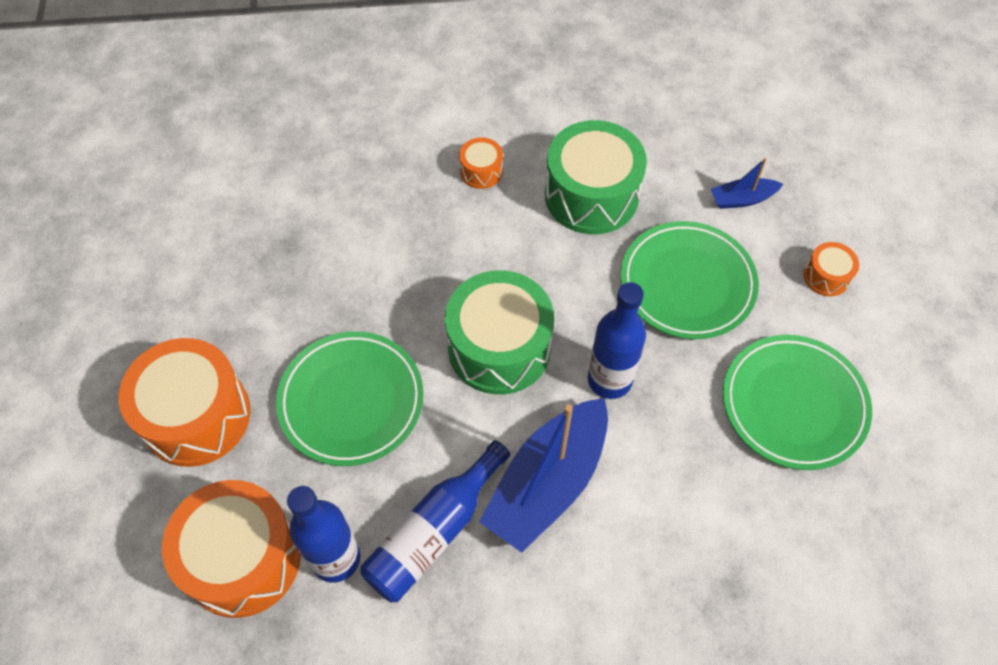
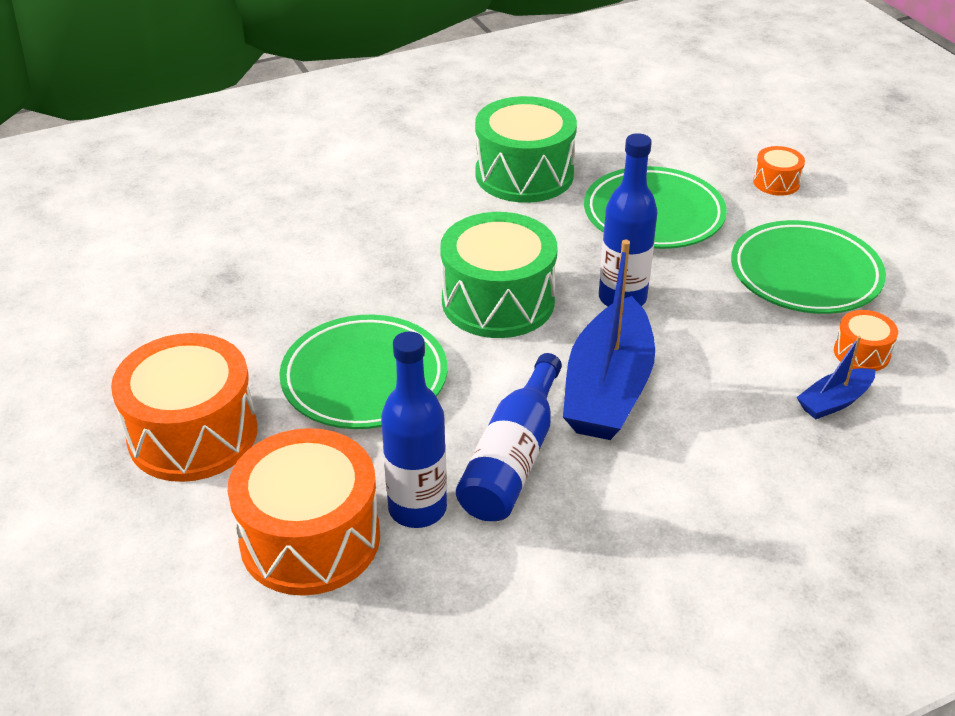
camera: 20 degrees left, 20 degrees down
(481, 171) = (404, 180): orange drum -> orange drum (861, 353)
(742, 199) = (667, 148): blue boat -> blue boat (834, 401)

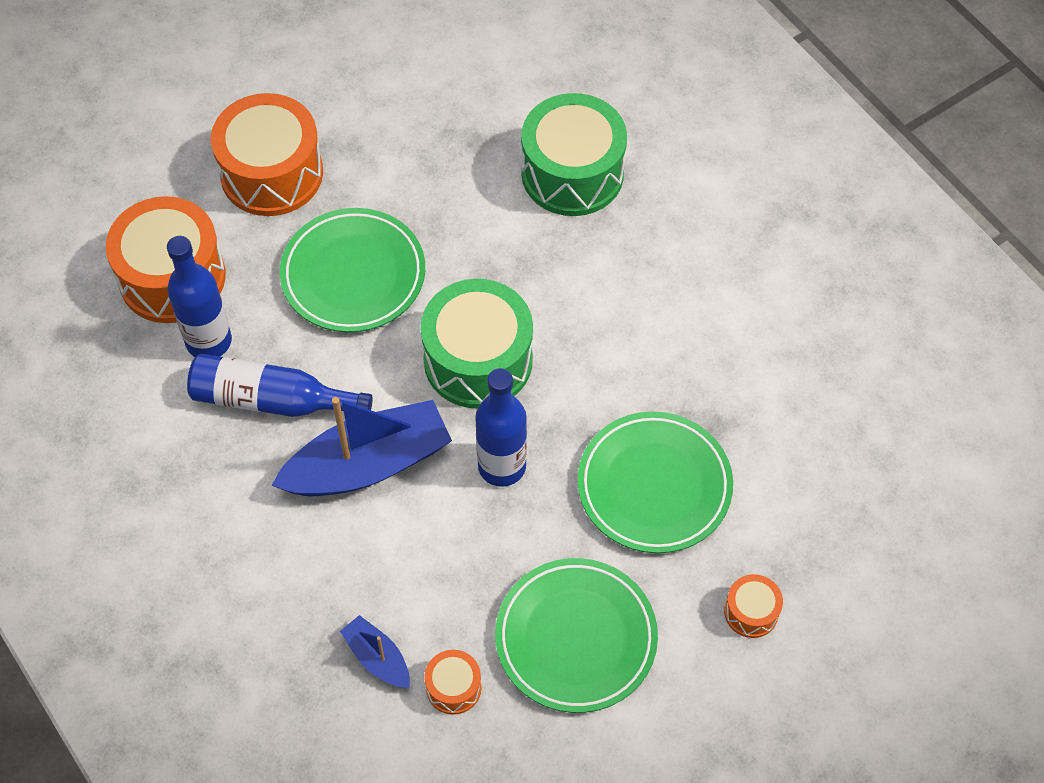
camera: 80 degrees right, 20 degrees up
(524, 174) = (703, 354): green drum -> green drum (572, 173)
(608, 389) = (368, 464): blue boat -> blue boat turned 150 degrees clockwise

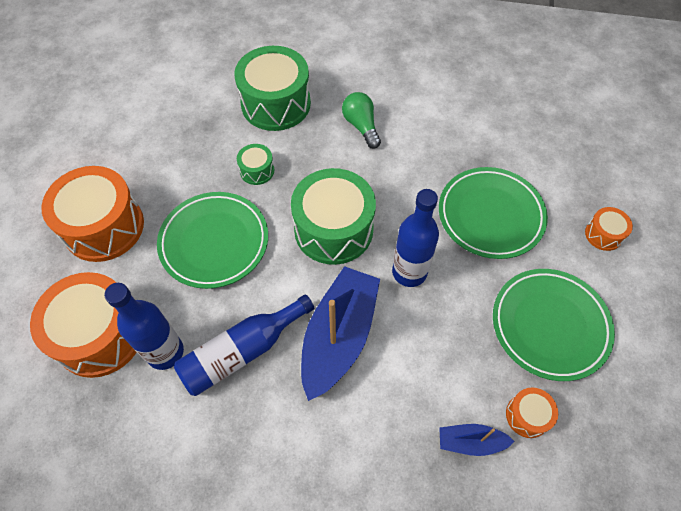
camera: 45 degrees left, 0 degrees up
(471, 234) = (257, 170): none -> green drum
(634, 274) = (361, 126): none -> green light bulb

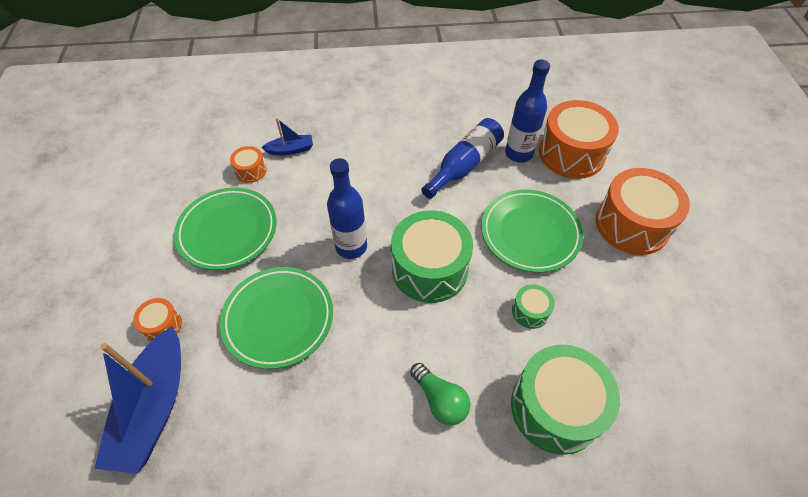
camera: 165 degrees right, 5 degrees down
(339, 337) = (397, 188): blue boat -> blue boat (154, 407)

